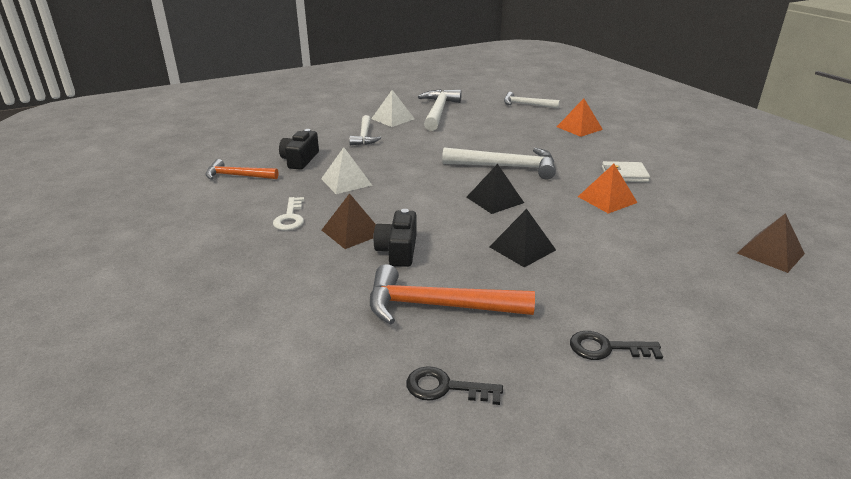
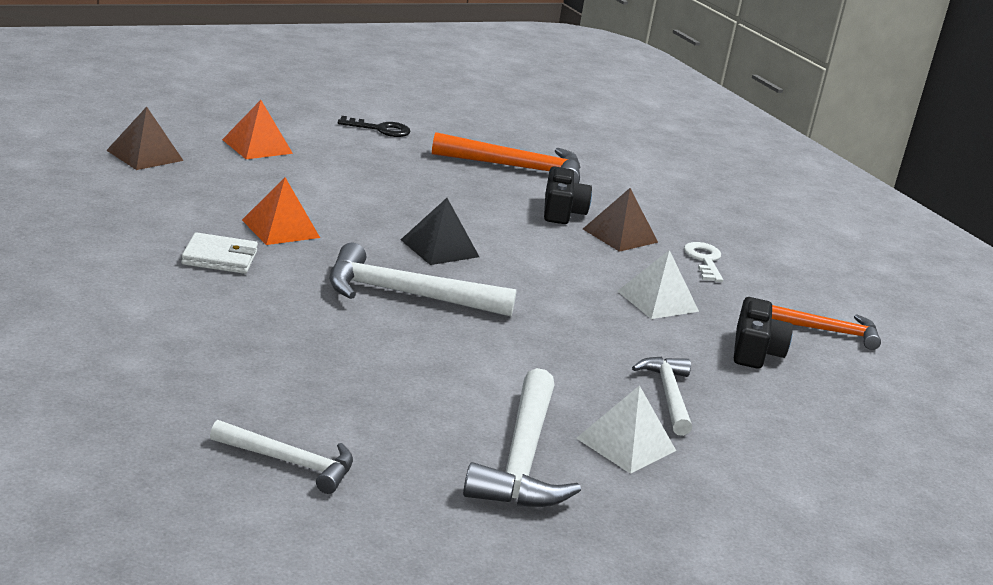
camera: 175 degrees right, 5 degrees down
(445, 388) = (510, 131): black key -> none
(522, 248) = (422, 195): black pyramid -> none
(579, 128) = (213, 365): orange pyramid -> orange pyramid (257, 146)

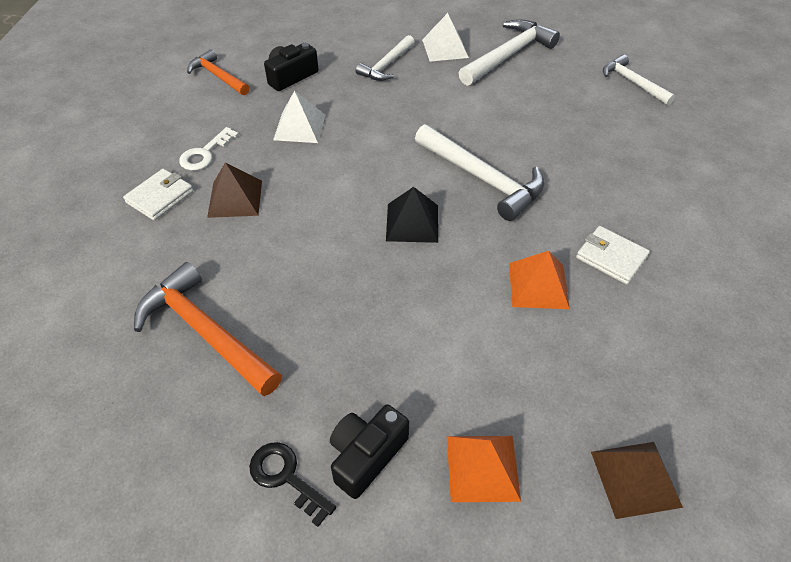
camera: 140 degrees left, 25 degrees up
(561, 211) = (247, 244): black camera -> black camera (366, 455)
(682, 225) = (160, 197): none -> white wallet

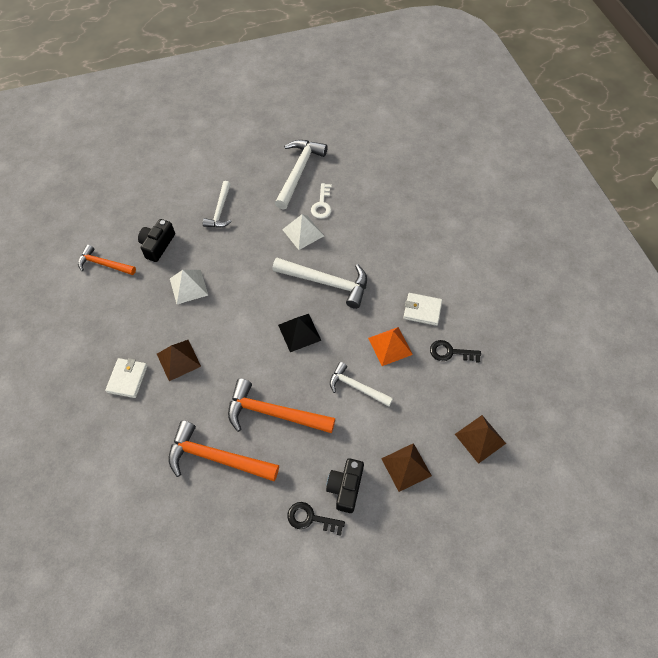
camera: 25 degrees left, 10 degrees up
(205, 153) = (136, 333): white key -> white key (322, 204)
(318, 307) = (273, 413): none -> orange hammer
(445, 48) = (253, 180): white pyramid -> white pyramid (303, 232)
(482, 467) = (406, 467): orange pyramid -> brown pyramid
(632, 82) = (387, 168): white hammer -> white hammer (356, 387)
(634, 329) = (450, 352): none -> black key

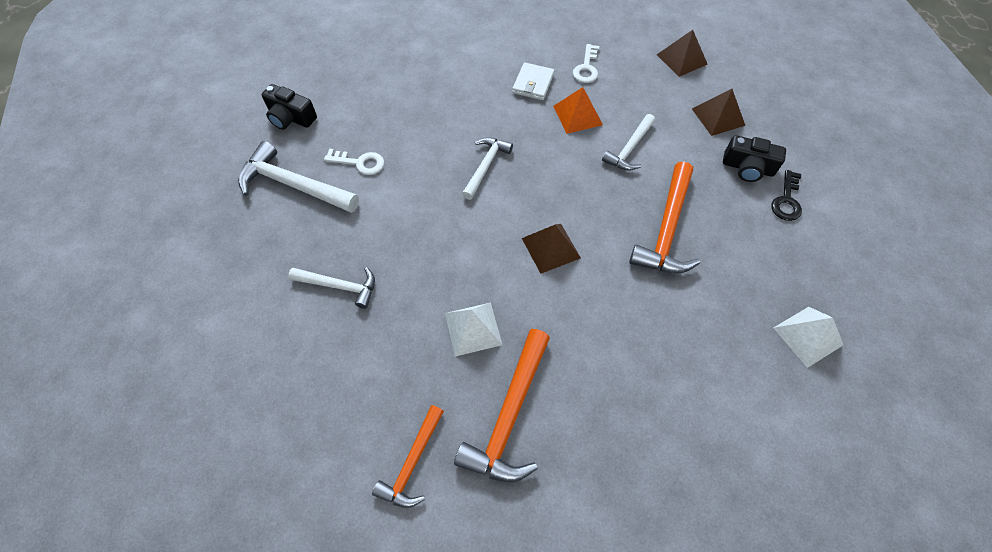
camera: 85 degrees left, 0 degrees up
(127, 379) = (625, 409): white wallet -> none
(157, 245) = (388, 376): black camera -> black camera (291, 118)
(178, 360) = (594, 339): brown pyramid -> brown pyramid (551, 248)
(216, 457) = (730, 292): orange hammer -> orange hammer (509, 415)
(299, 332) = (556, 198): black pyramid -> none
(303, 232) = (402, 186): white pyramid -> white pyramid (808, 336)
(326, 282) = (485, 166): white hammer -> white hammer, size x0.63
(450, 352) = (586, 68): black key -> white key

